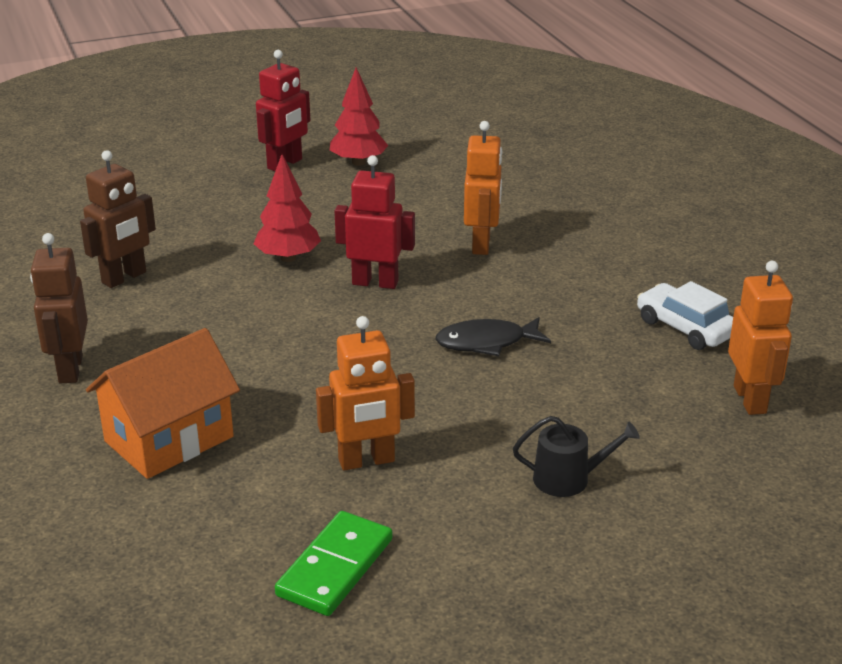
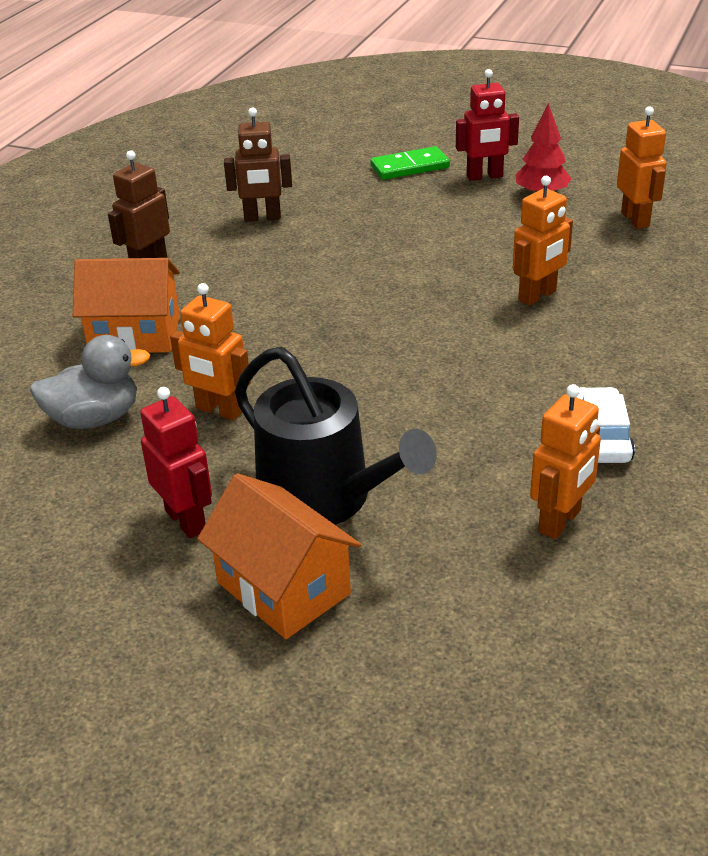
camera: 45 degrees right, 5 degrees up
(257, 531) = (95, 419): none -> grey duck
(288, 258) = (382, 247): red tree -> none
(335, 567) = (100, 466): green domino -> green domino (409, 167)
(375, 282) = (413, 290): red robot -> red robot (186, 520)
(463, 156) = (635, 219): none -> orange robot
(486, 342) = (423, 371): black fish -> none
(568, 479) = (324, 498): black watering can -> black watering can, size x2.20
(648, 562) = (283, 588): none -> orange house

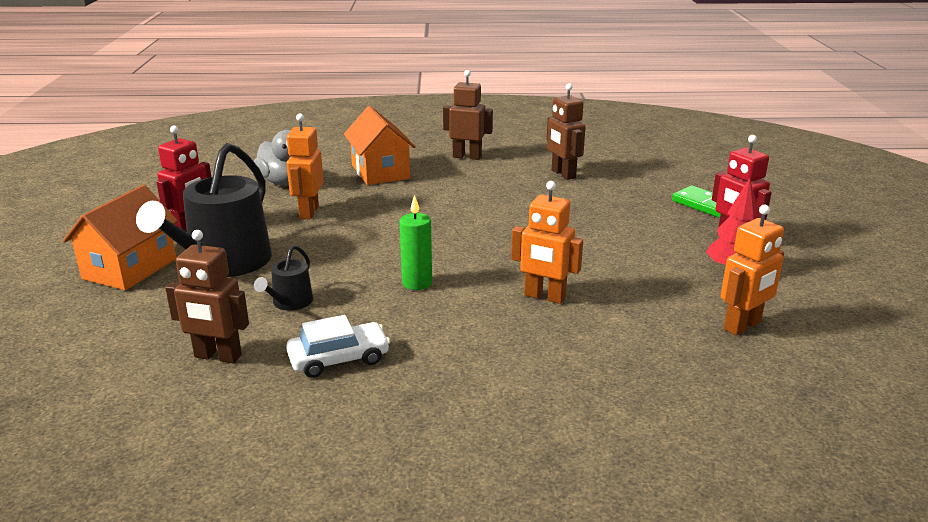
camera: 65 degrees right, 10 degrees down
(463, 455) = (290, 303): none -> black watering can
(466, 362) = (417, 283): none -> green candle
(560, 521) = (217, 356): orange robot -> brown robot

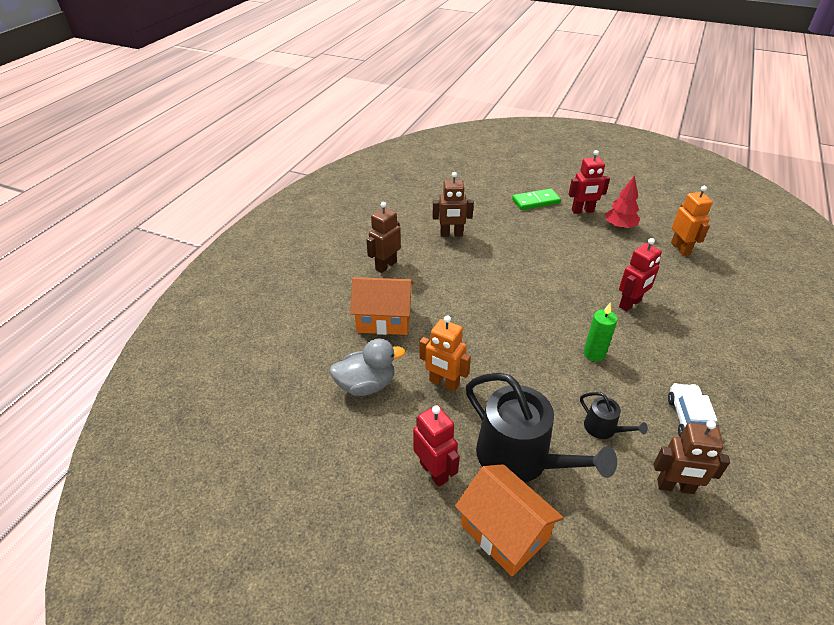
camera: 65 degrees left, 15 degrees up
(217, 356) = (675, 487): brown robot -> brown robot turned 60 degrees clockwise
(544, 297) = (630, 304): orange robot -> red robot

